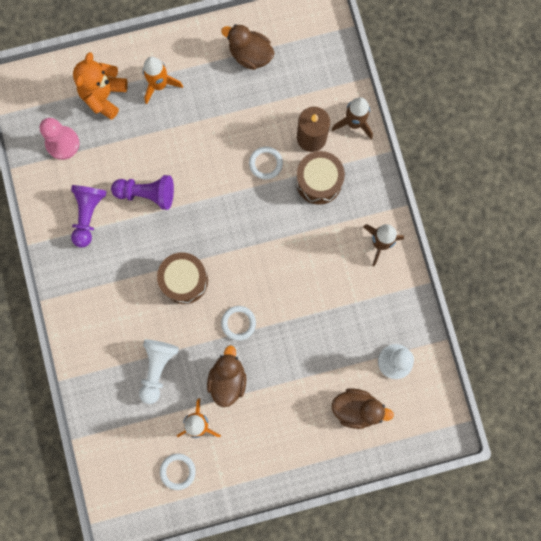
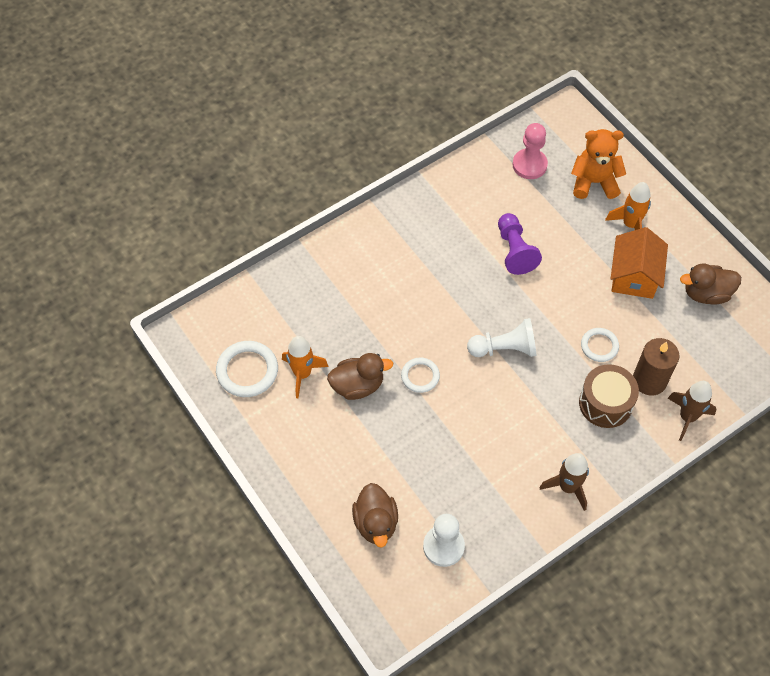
camera: 70 degrees right, 20 degrees down
(88, 215) = (470, 209): purple pawn -> none
(157, 368) = (343, 318): white pawn -> white pawn (504, 348)
(178, 471) = (247, 371): white ring -> white ring, size x1.61
(184, 280) = (442, 312): brown drum -> none
(211, 105) = (634, 276): none -> orange house
(250, 55) = (706, 294): brown duck -> brown duck turned 105 degrees counterclockwise

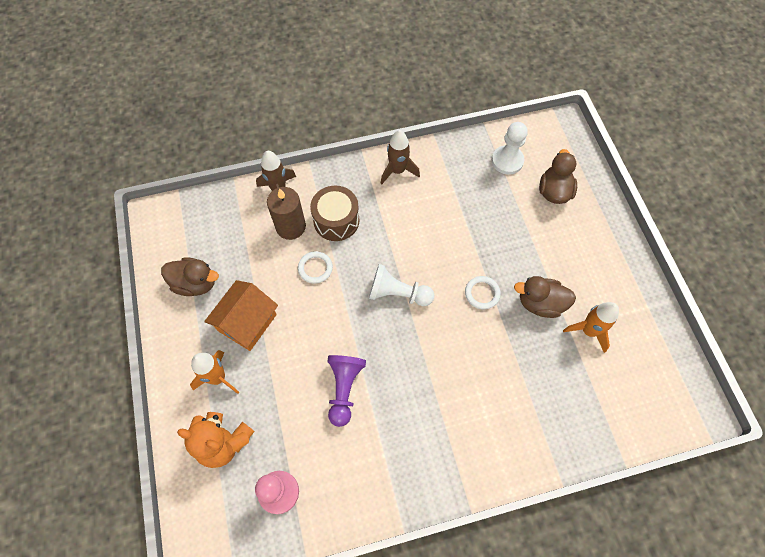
camera: 160 degrees left, 5 degrees up
(247, 371) = (640, 351): white ring -> none

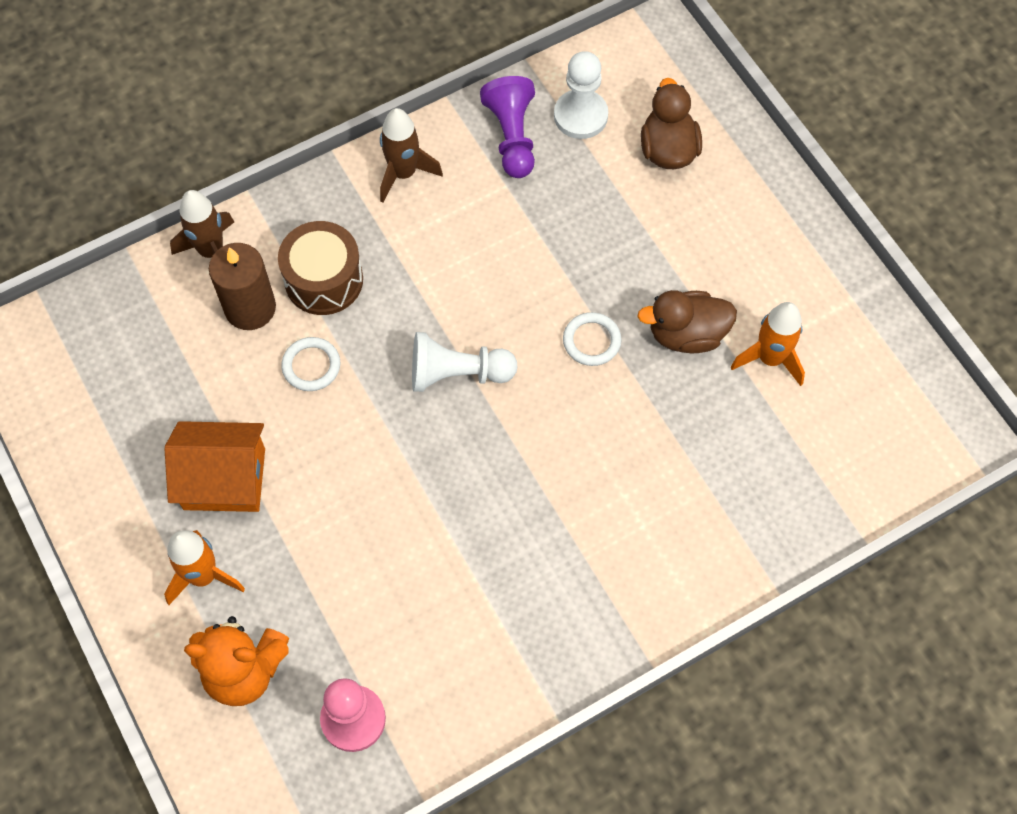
camera: 15 degrees left, 0 degrees up
(195, 283) = (118, 438): brown duck -> none
(247, 322) = (224, 479): orange house -> orange house turned 75 degrees clockwise
(344, 389) = (412, 541): purple pawn -> purple pawn (512, 137)

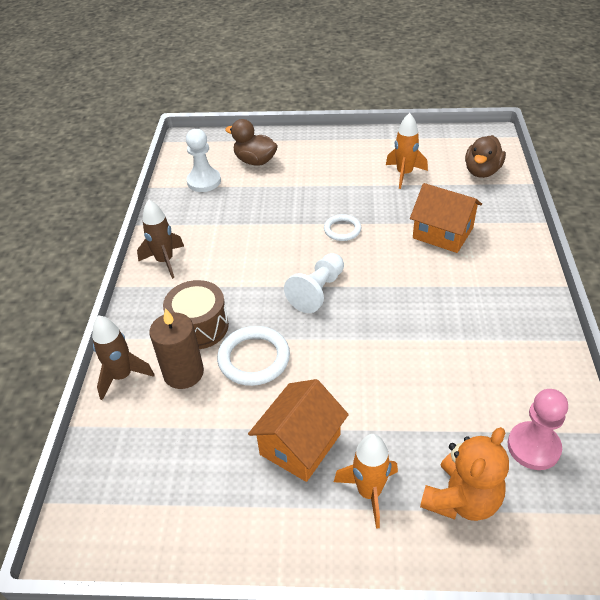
camera: 55 degrees left, 20 degrees down
(311, 366) = (254, 358): white ring -> white ring, size x1.61
(512, 137) = (189, 210): purple pawn -> none
(666, 469) = (443, 233): none -> orange house
(686, 334) = (367, 195): brown duck -> brown duck (482, 171)

